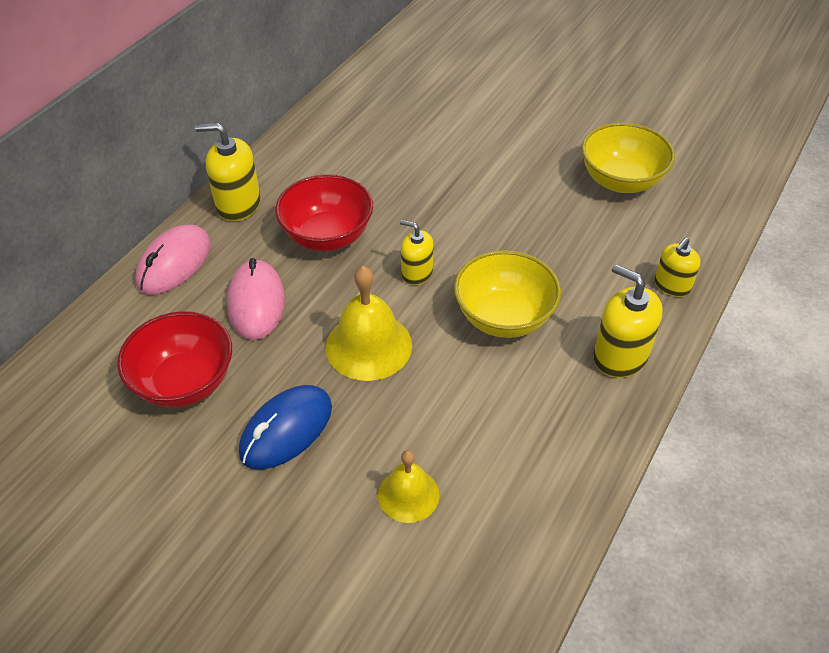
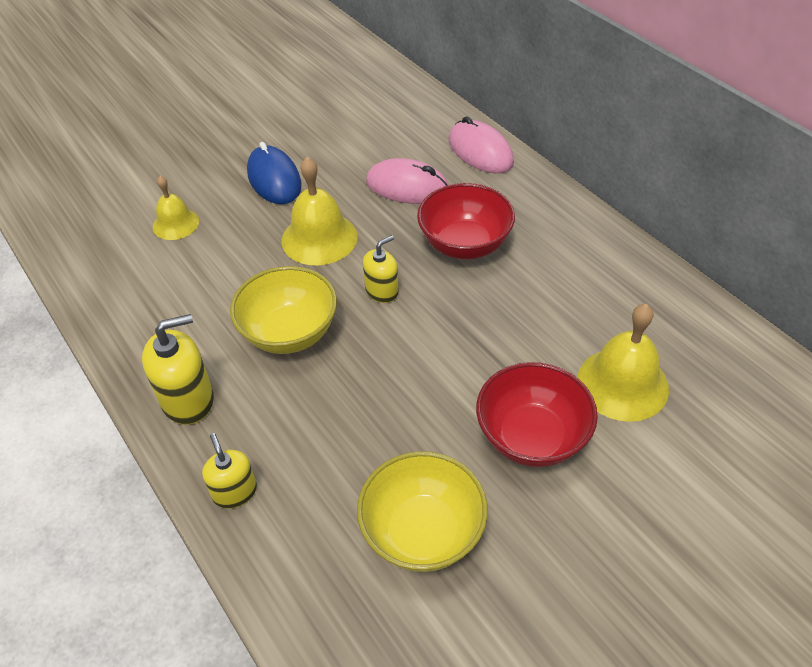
camera: 115 degrees right, 0 degrees up
(185, 382) = (351, 141): red bowl -> red bowl (532, 437)
(238, 204) = (539, 198): yellow soap dispenser -> none
(436, 121) = (622, 384): none -> yellow bell

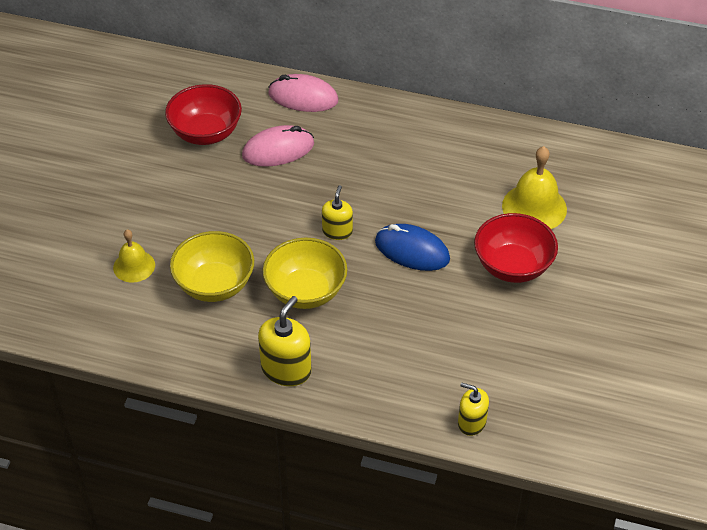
camera: 40 degrees left, 0 degrees up
(235, 492) = (376, 399): yellow soap dispenser -> yellow soap dispenser (471, 422)
(274, 179) = (171, 194): blue mouse -> blue mouse (412, 251)
(319, 238) = (255, 219): yellow bell -> none
(422, 532) = (503, 351): yellow bowl -> yellow bowl (214, 285)
(464, 244) = (359, 171): red bowl -> red bowl (206, 133)

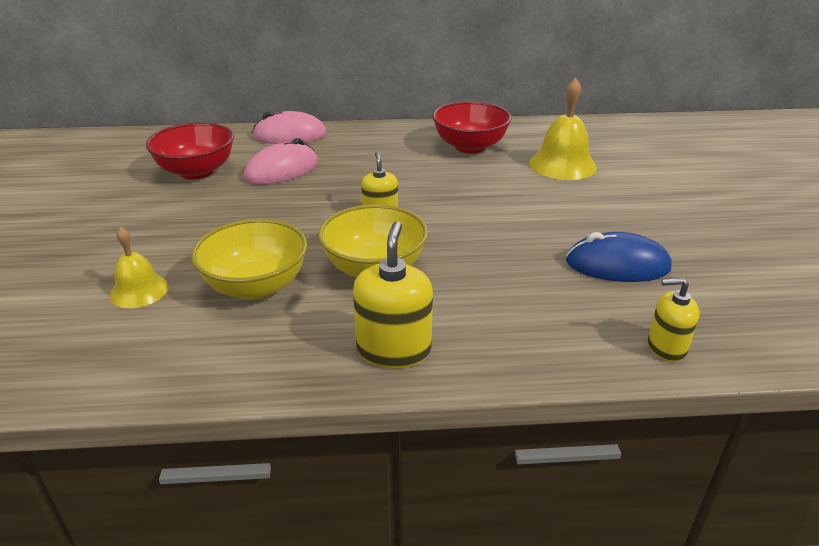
camera: 20 degrees left, 15 degrees down
(412, 251) = (470, 214): blue mouse -> blue mouse (617, 265)
(512, 266) = (581, 206): red bowl -> red bowl (470, 147)

